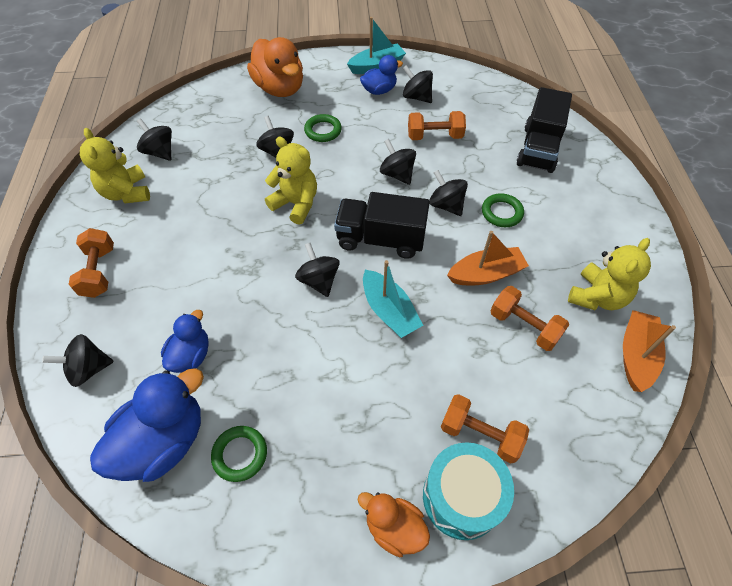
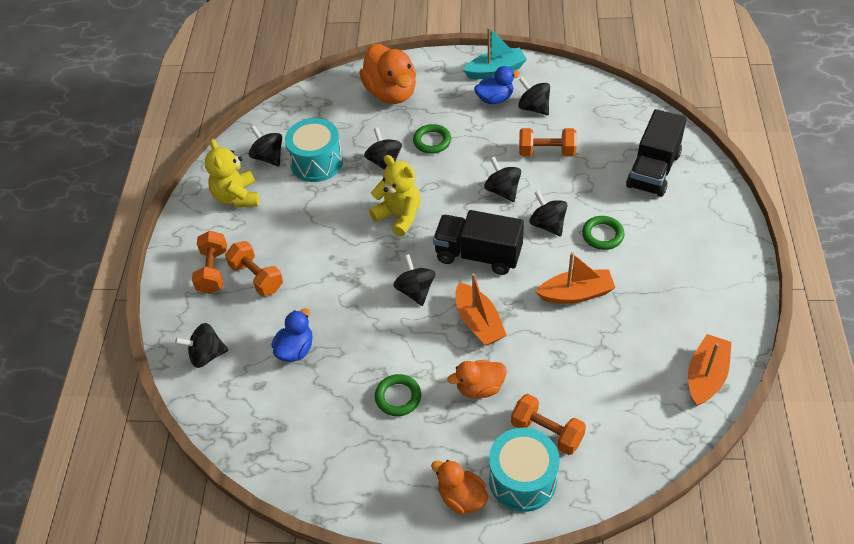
camera: 10 degrees right, 5 degrees down
(164, 441) = (271, 418): blue duck -> none
(209, 155) = (316, 162): none -> turquoise drum
(240, 454) = (335, 433): green ring -> green ring (398, 397)
(389, 311) = (478, 322): turquoise boat -> orange boat
(399, 386) = (479, 388): none -> orange duck
(524, 326) = (604, 343): orange dumbbell -> orange dumbbell (256, 277)
(597, 297) = (681, 321): yellow teddy bear -> none

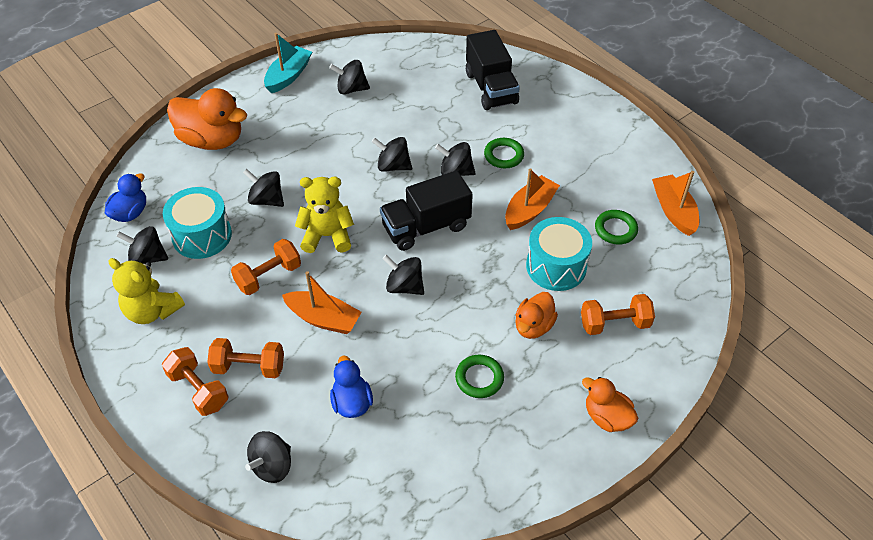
camera: 45 degrees left, 0 degrees up
(432, 141) = (292, 160): green ring -> green ring (615, 229)
(461, 497) = (607, 417): orange duck -> orange duck turned 45 degrees clockwise
(478, 322) = (480, 278): orange boat -> orange boat (323, 319)
(495, 99) = (311, 98): blue duck -> blue duck (130, 213)
(522, 479) = (634, 370): turquoise drum -> turquoise drum (556, 266)
(546, 152) = (397, 117): orange dumbbell -> orange dumbbell (268, 276)

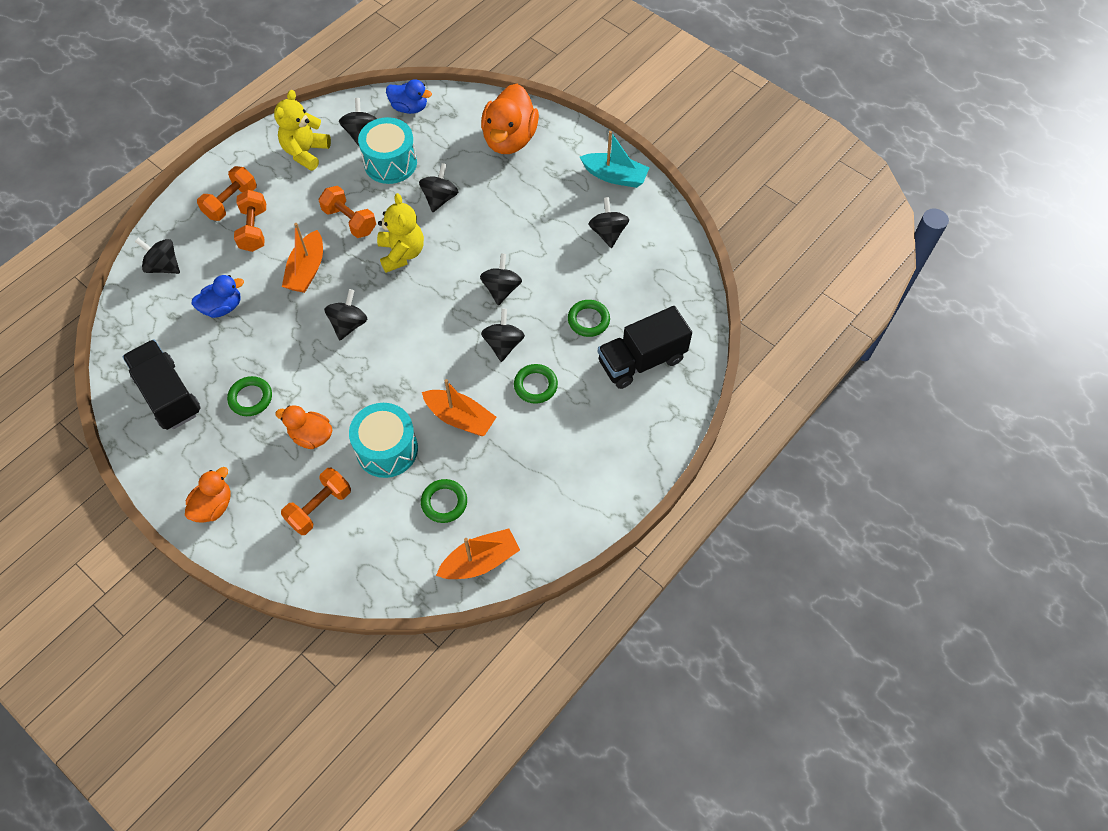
camera: 80 degrees right, 10 degrees up
(426, 227) = (424, 330): black truck -> black truck (168, 395)
(442, 114) = (588, 320): none -> green ring
(614, 324) = (319, 507): orange dumbbell -> orange dumbbell turned 60 degrees clockwise

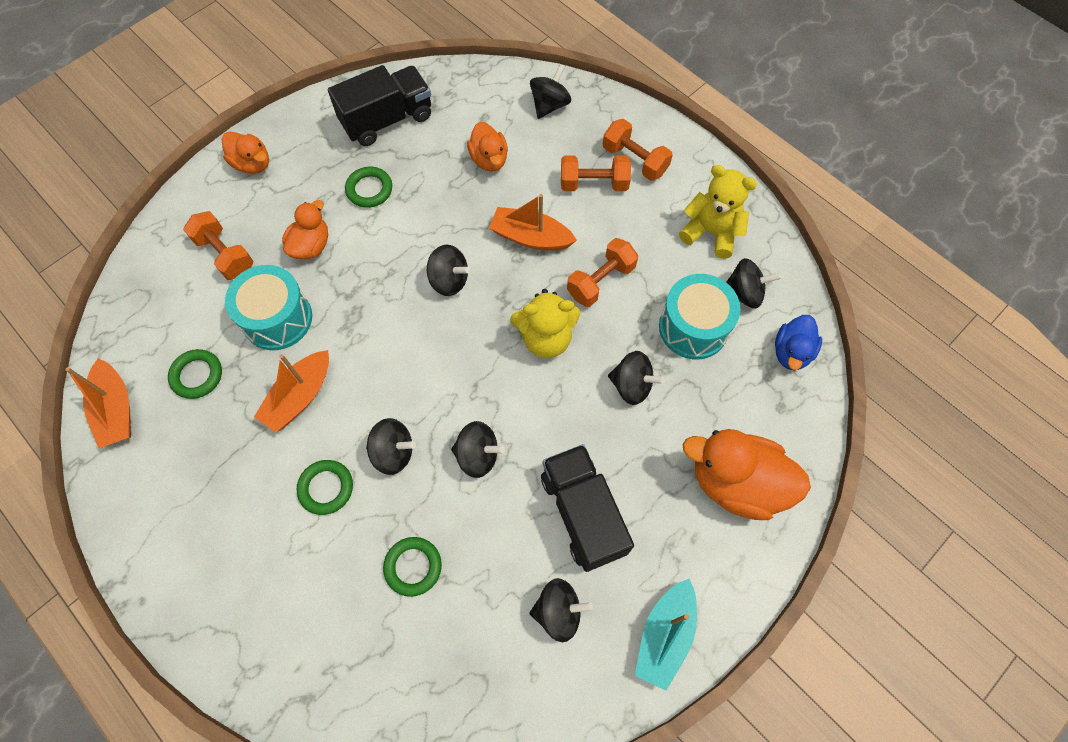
camera: 95 degrees right, 5 degrees up
(222, 307) = (489, 159): blue duck -> orange duck
(641, 360) = (336, 634): black truck -> black truck (583, 513)

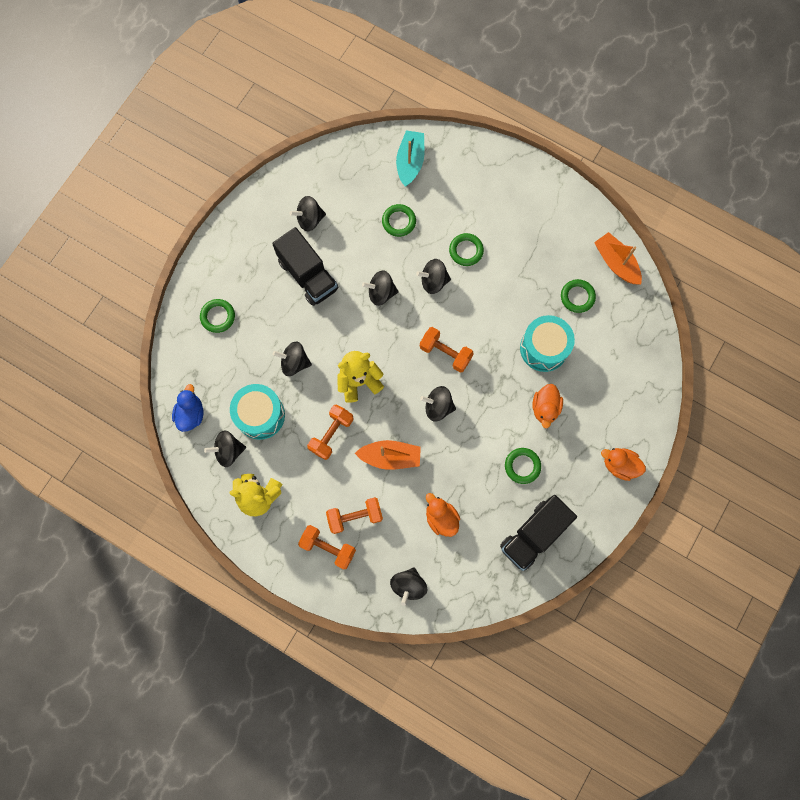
camera: 165 degrees right, 10 degrees up
(225, 255) = (602, 385): orange dumbbell -> orange dumbbell (445, 353)
(299, 397) = (506, 300): orange boat -> none
(664, 635) = (248, 222): turquoise boat -> turquoise boat (410, 162)
(736, 483) = (218, 316): orange duck -> green ring

